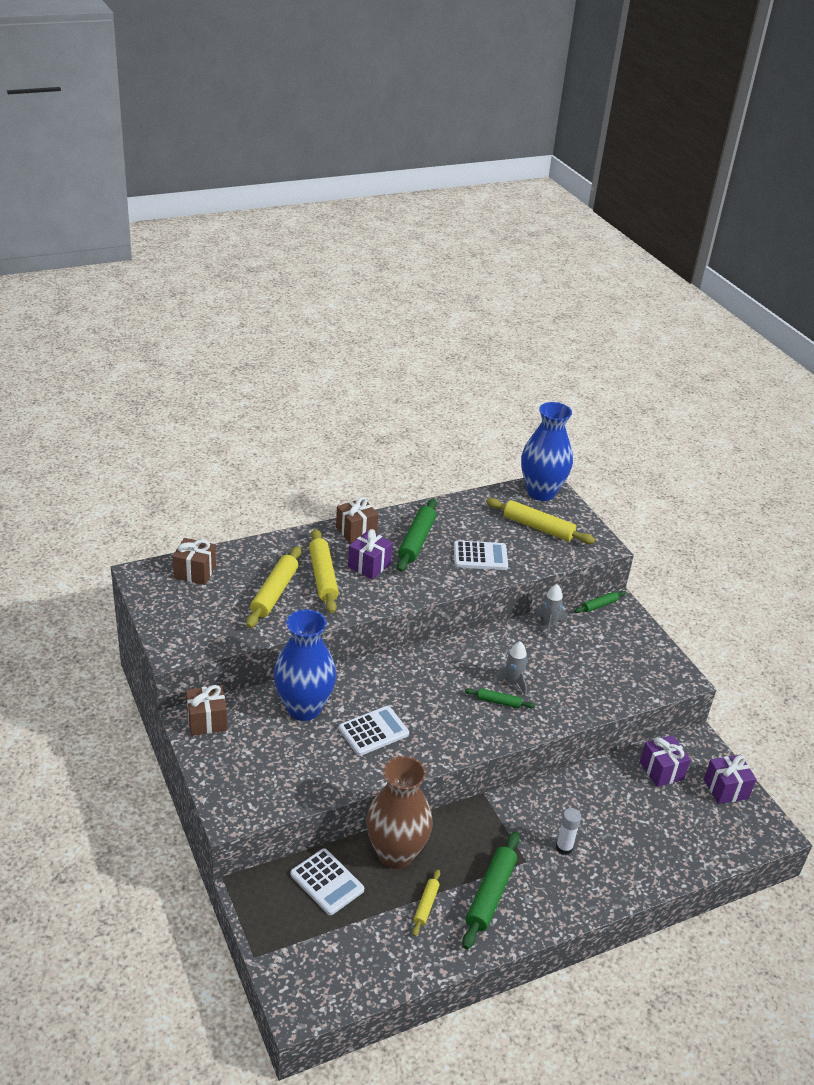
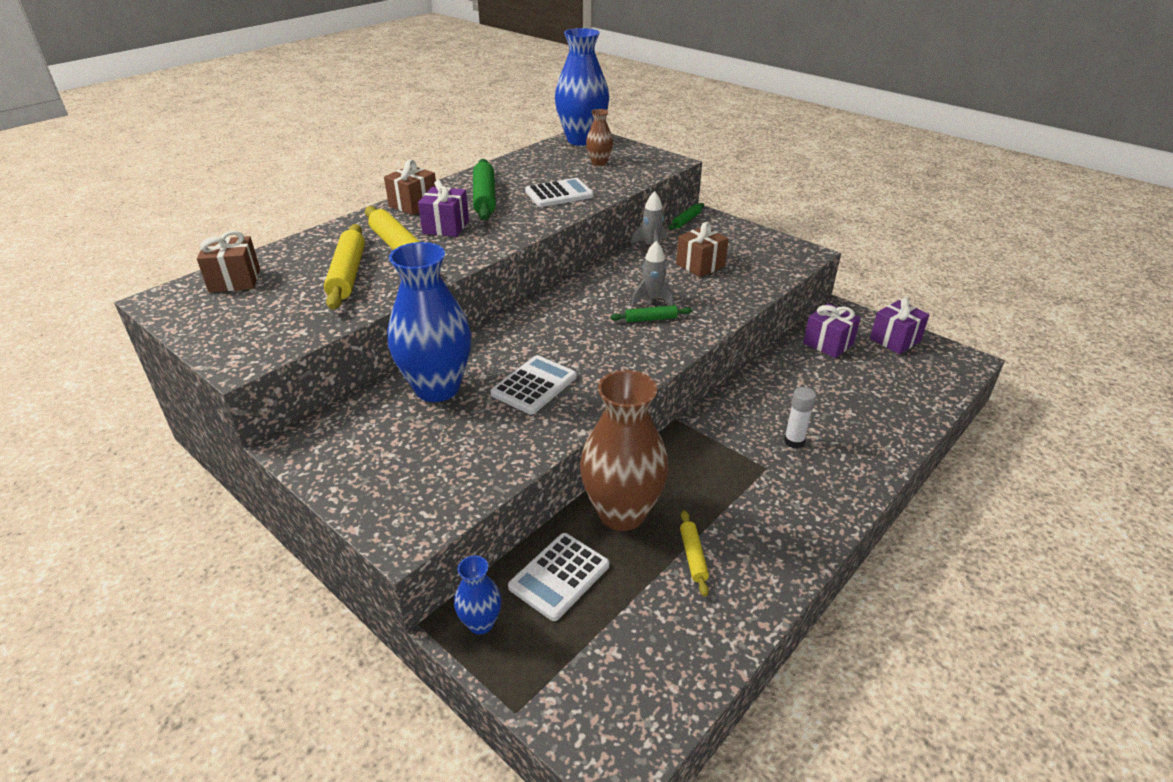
camera: 20 degrees left, 0 degrees up
(207, 721) = (318, 438): brown gift -> brown gift (700, 265)
(260, 892) = (481, 623): none -> blue vase
(327, 882) = (559, 576): white calculator -> white calculator turned 105 degrees clockwise
(490, 894) = (755, 516): green rolling pin -> none
(538, 527) = (599, 163): yellow rolling pin -> brown vase

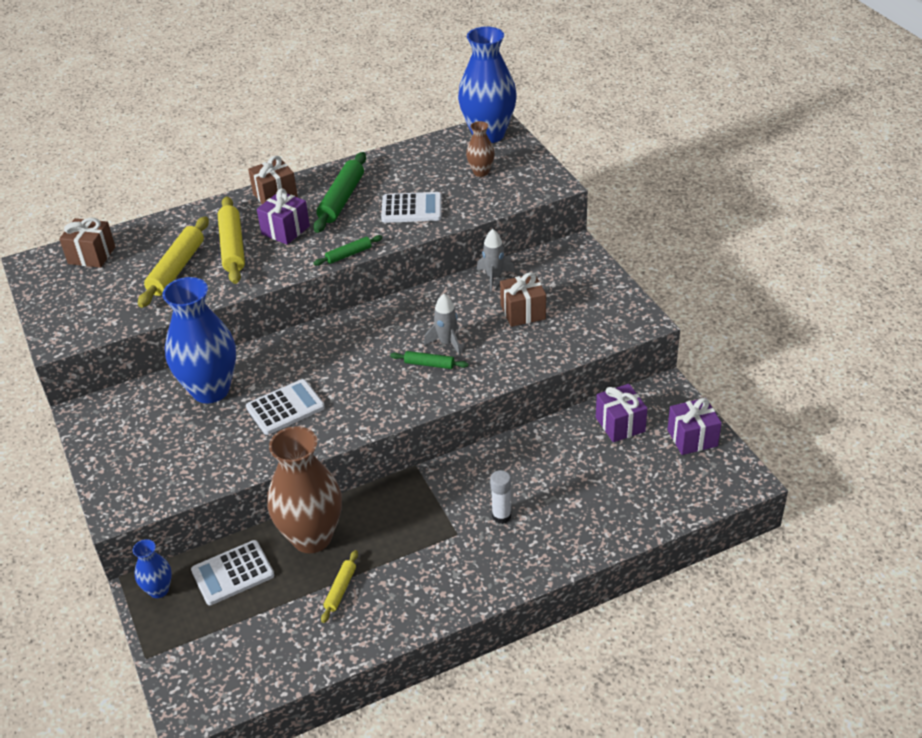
camera: 25 degrees right, 5 degrees up
(686, 220) = (554, 251): green rolling pin -> green rolling pin (349, 254)

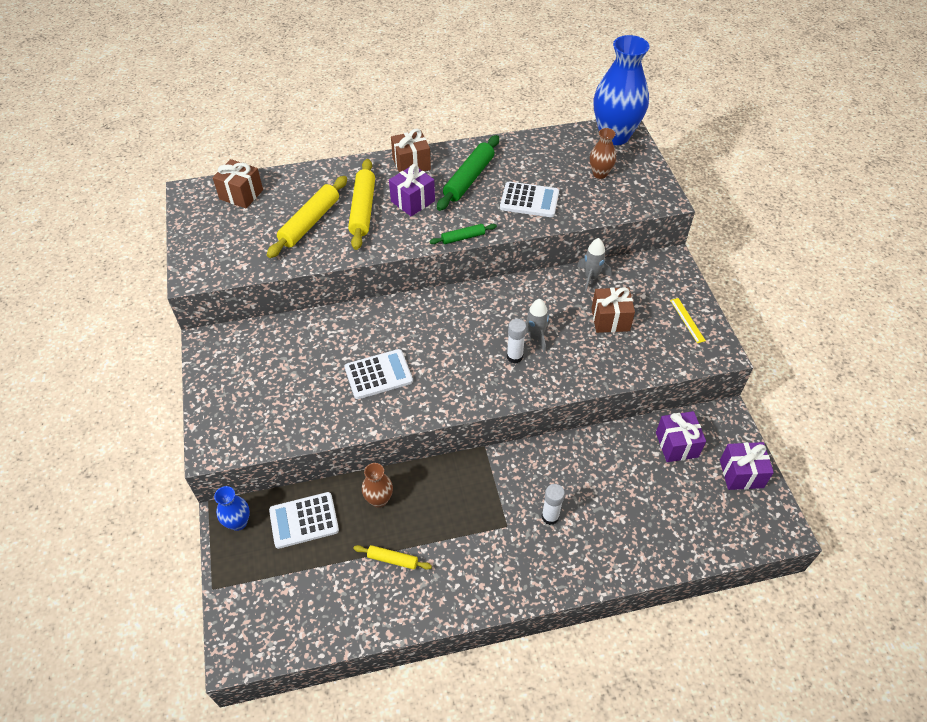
camera: 10 degrees right, 10 degrees up
(210, 390) = (318, 342): blue vase -> none
(312, 537) = (379, 499): brown vase -> brown vase, size x0.47
(340, 589) = (392, 559): yellow rolling pin -> yellow rolling pin turned 75 degrees clockwise
(429, 364) = (514, 356): green rolling pin -> white glue stick
(603, 298) = (687, 320): none -> yellow ruler

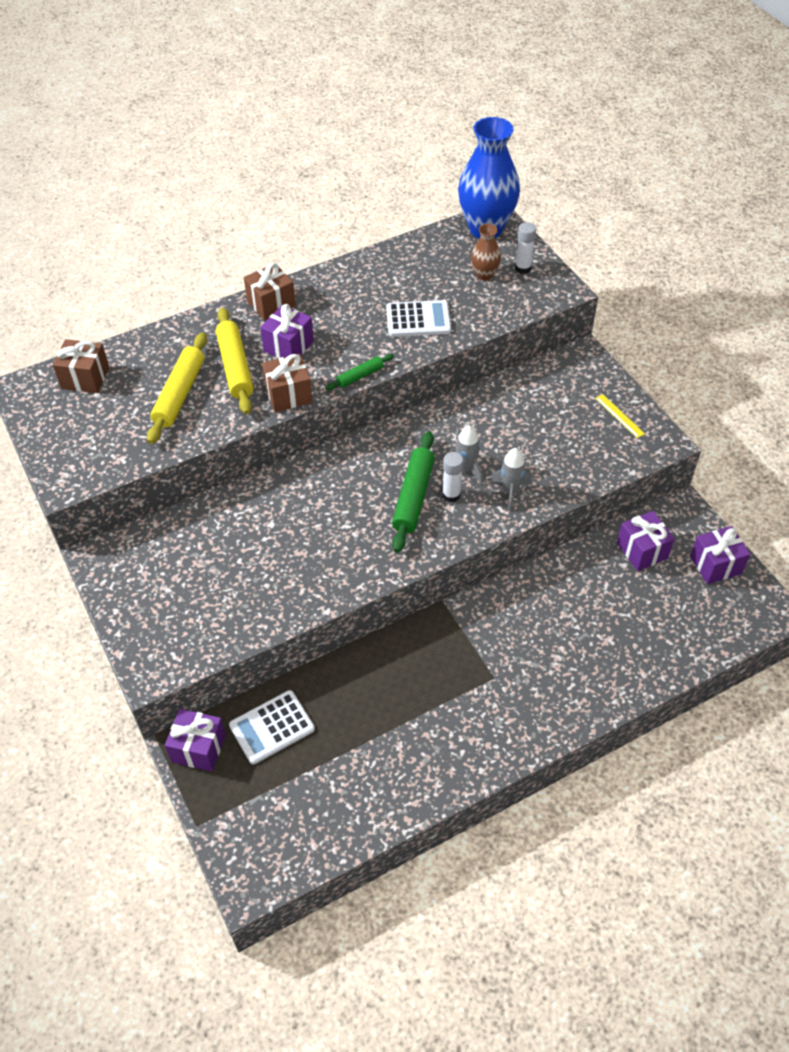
camera: 15 degrees left, 0 degrees up
(238, 522) = (198, 748): blue vase -> purple gift
(378, 374) = (309, 548): white calculator -> none
(379, 499) = (347, 685): brown vase -> none
(392, 559) = (384, 743): yellow rolling pin -> none
(469, 179) = (342, 308): green rolling pin -> green rolling pin (413, 497)
(550, 516) = (536, 656): white glue stick -> white glue stick (523, 268)
(591, 277) = (504, 391): grey rocket -> grey rocket (510, 491)
(610, 319) = (539, 432): brown gift -> brown gift (288, 395)

